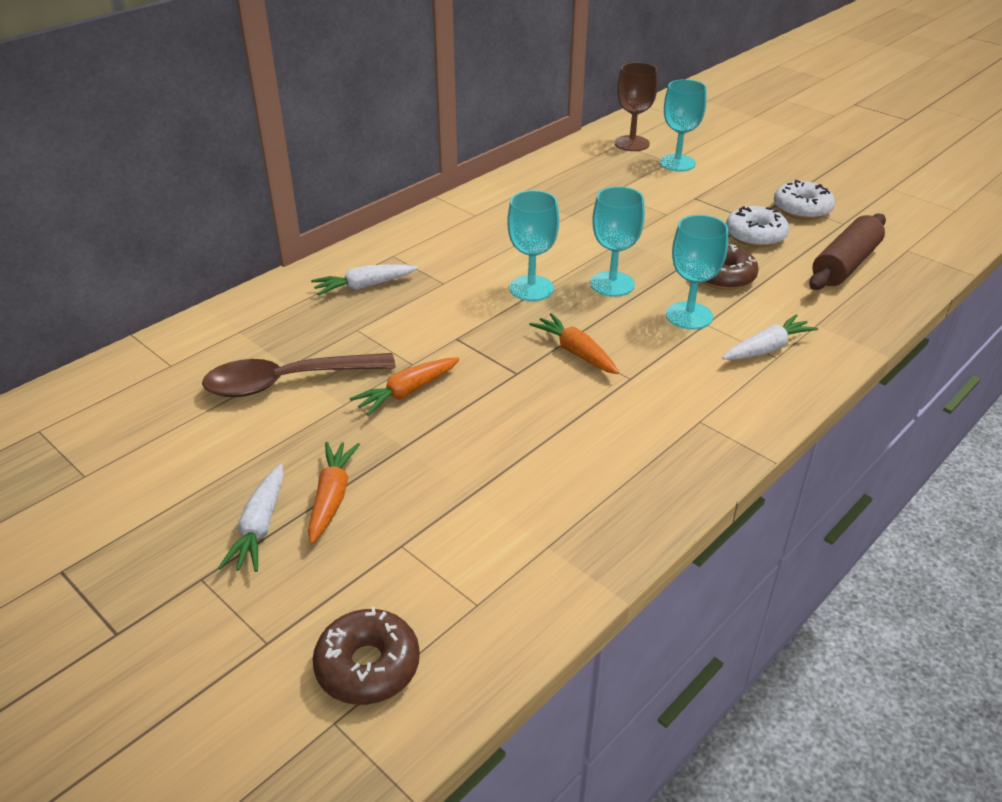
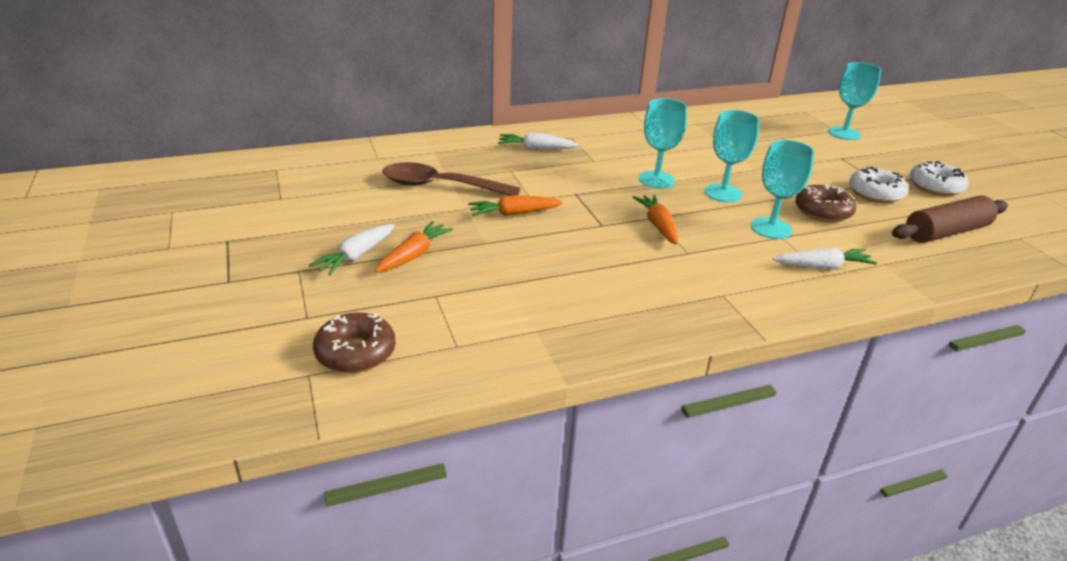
camera: 25 degrees right, 5 degrees down
(632, 143) = (814, 113): brown goblet -> none

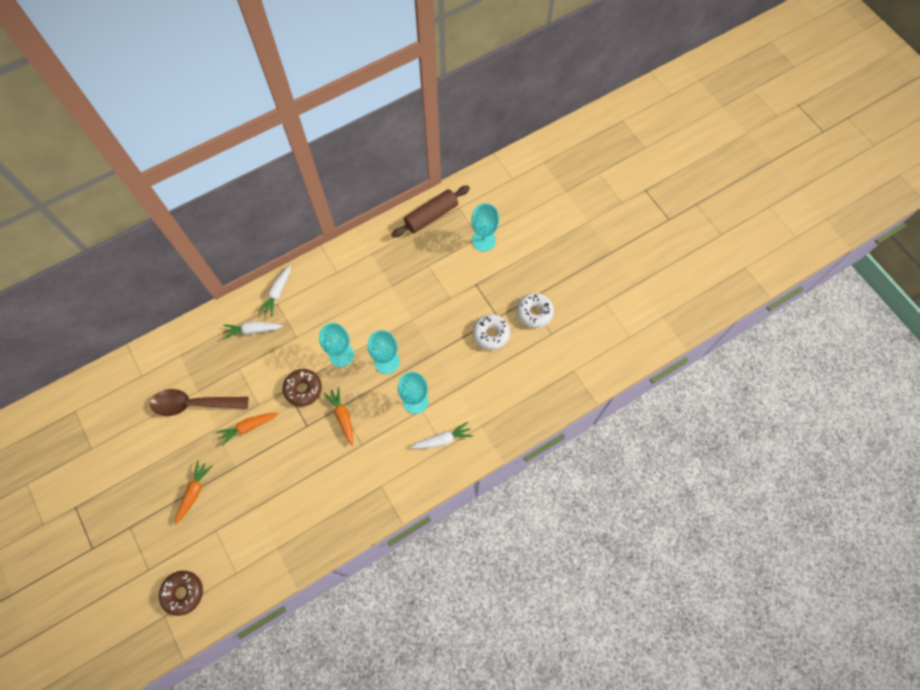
camera: 10 degrees left, 35 degrees up
(356, 256) = (159, 503): white carrot -> white carrot (277, 293)
(822, 211) = (451, 370): brown donut -> brown donut (303, 389)
(946, 232) = (527, 376): brown rolling pin -> brown rolling pin (431, 216)

